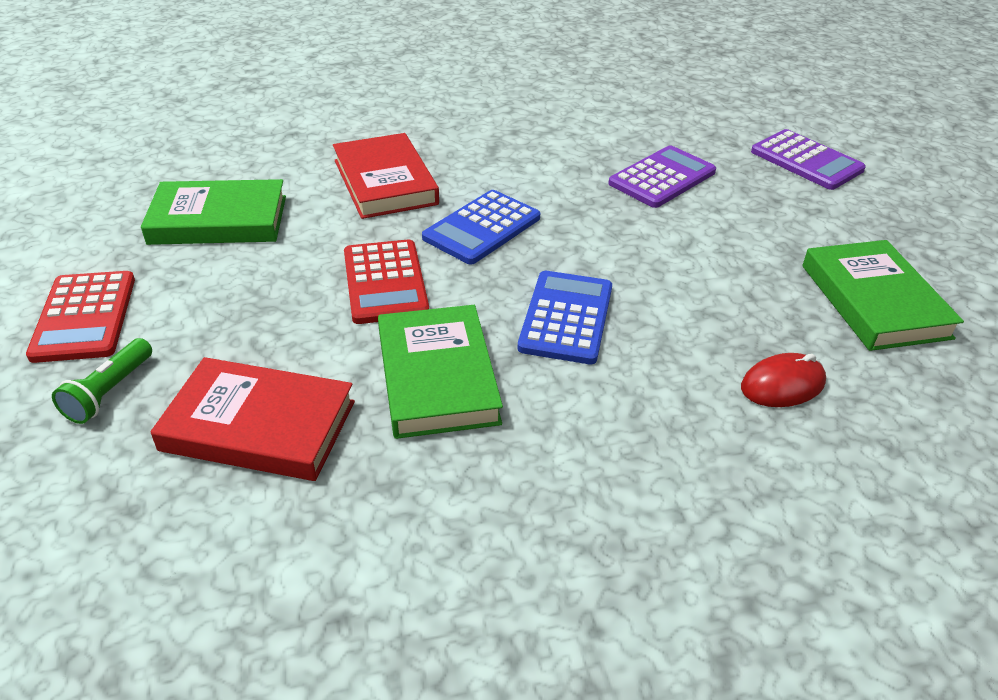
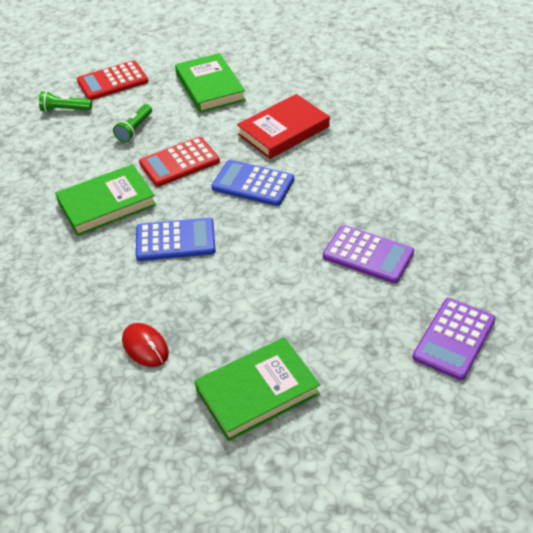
camera: 75 degrees right, 5 degrees up
(257, 314) = (134, 129): none -> green flashlight
(259, 425) = (55, 159): red book -> none

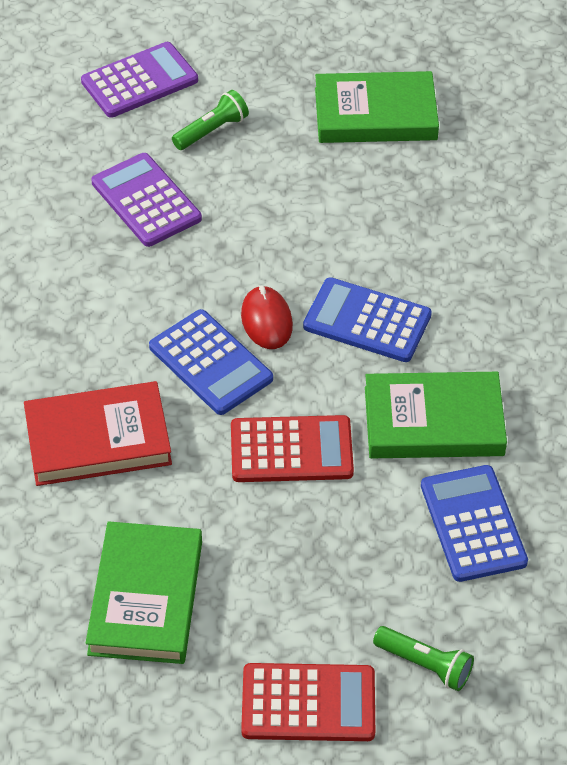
camera: 155 degrees left, 5 degrees up
(64, 167) = (472, 524): none -> blue calculator
(134, 129) = (326, 555): green flashlight -> green flashlight (212, 131)
(145, 347) = (470, 203): red mouse -> red mouse (266, 320)

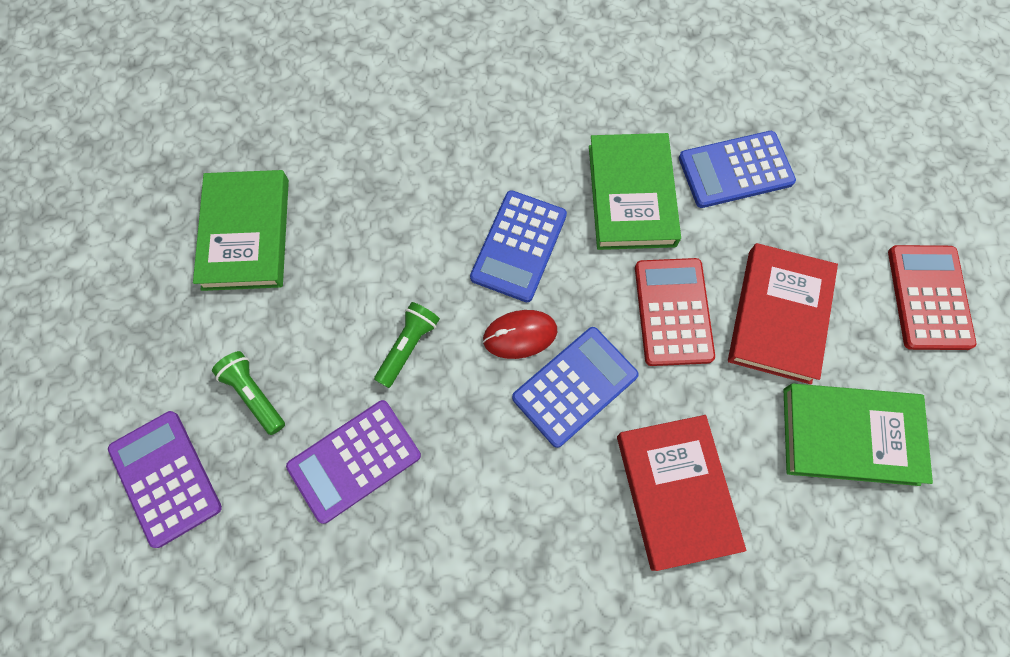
camera: 90 degrees left, 20 degrees up
(286, 547) = (779, 316): none -> red book
(425, 665) = (876, 210): green flashlight -> green flashlight (408, 346)

